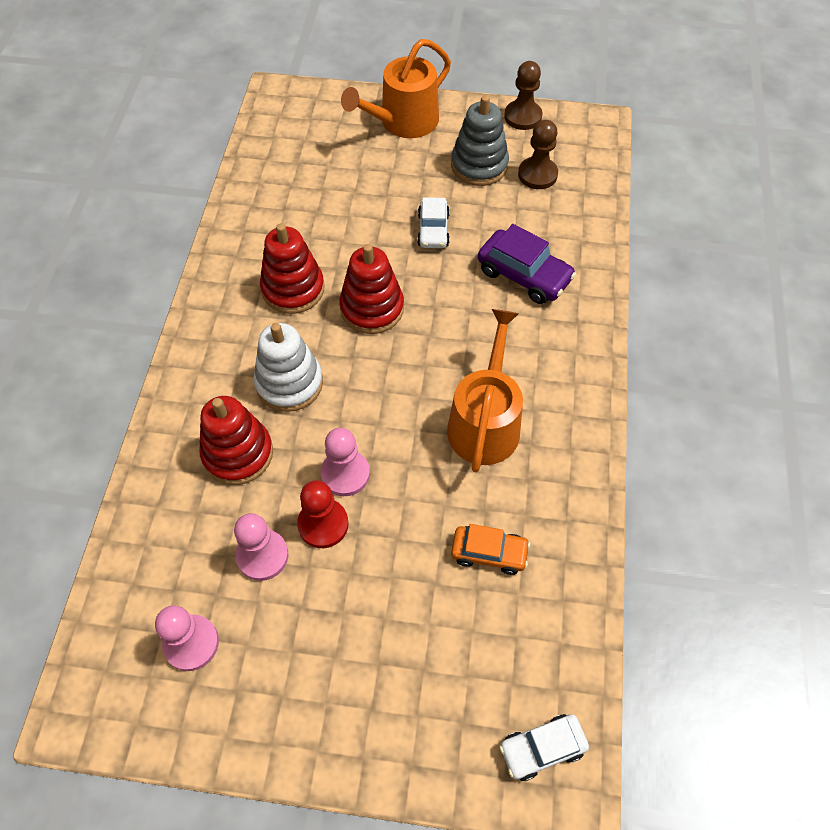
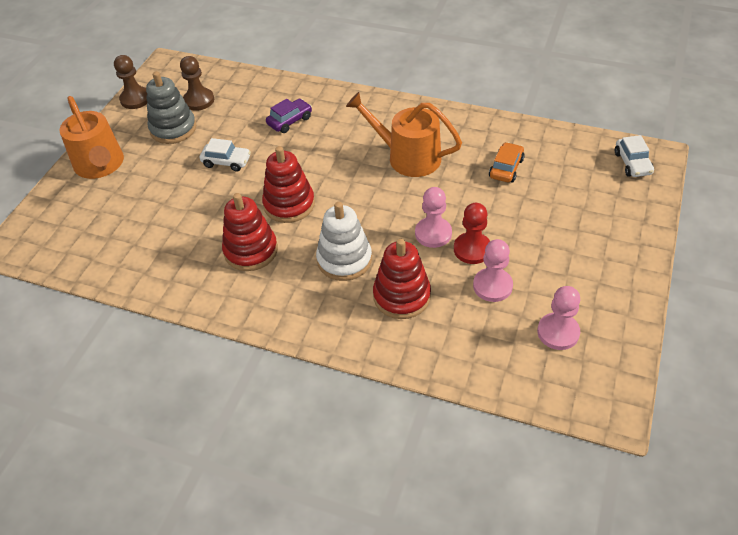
camera: 75 degrees left, 10 degrees down
(524, 275) = (290, 121): purple car -> purple car, size x0.66

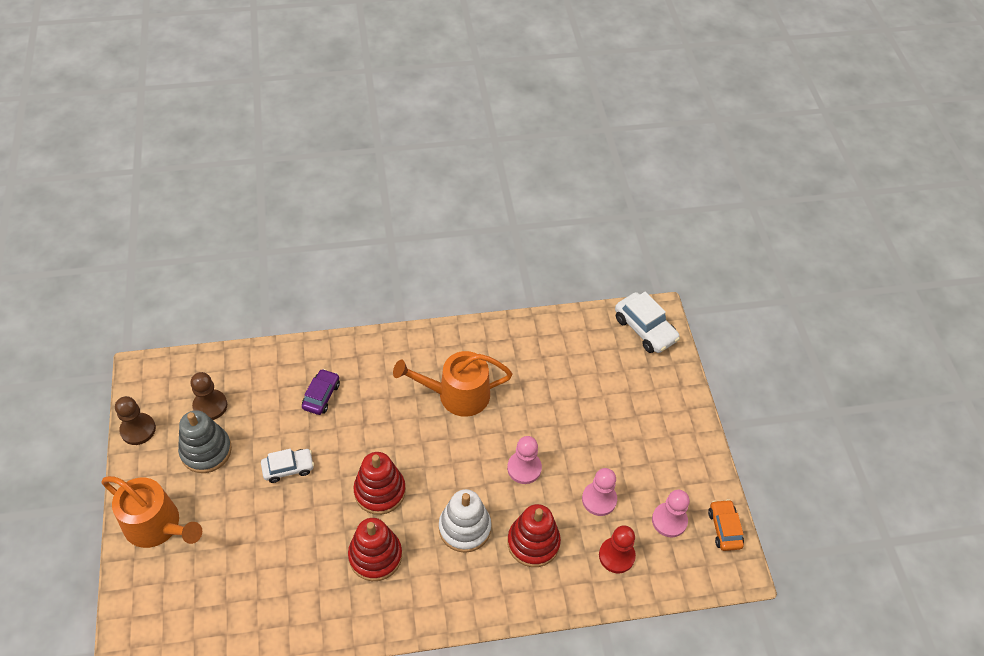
camera: 35 degrees left, 5 degrees up
(472, 249) = (564, 470): red pawn -> red pawn (616, 556)
(506, 168) = (547, 374): orange car -> orange car (724, 528)
(632, 163) = (645, 329): white car -> white car, size x1.51

